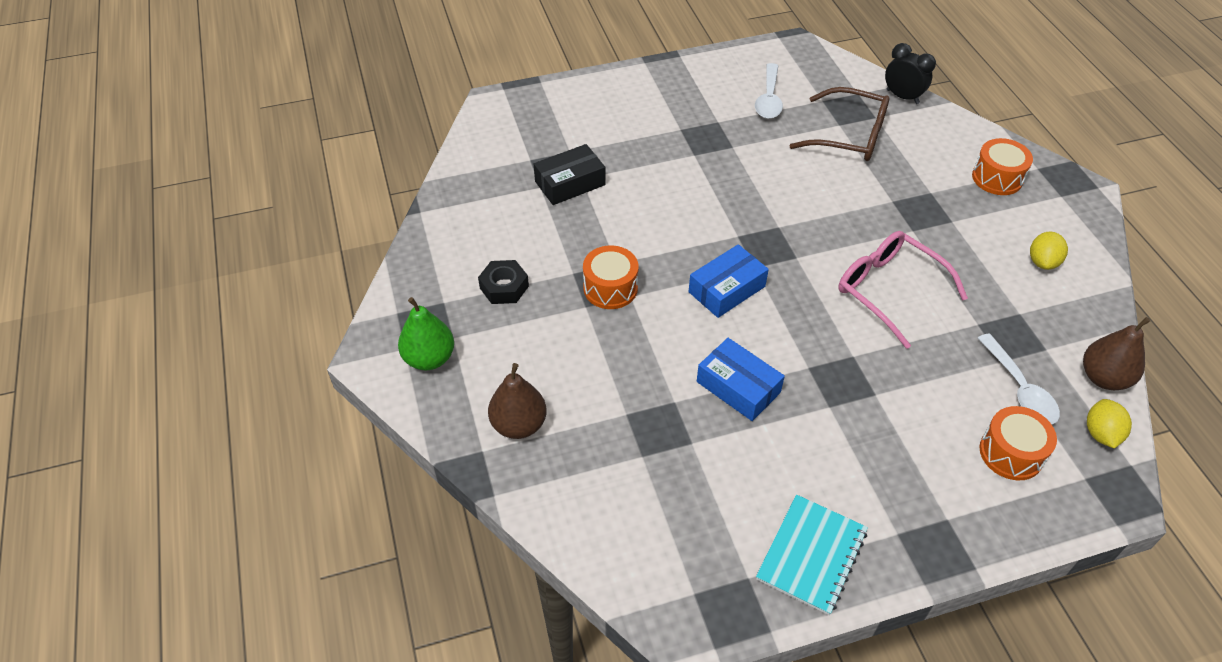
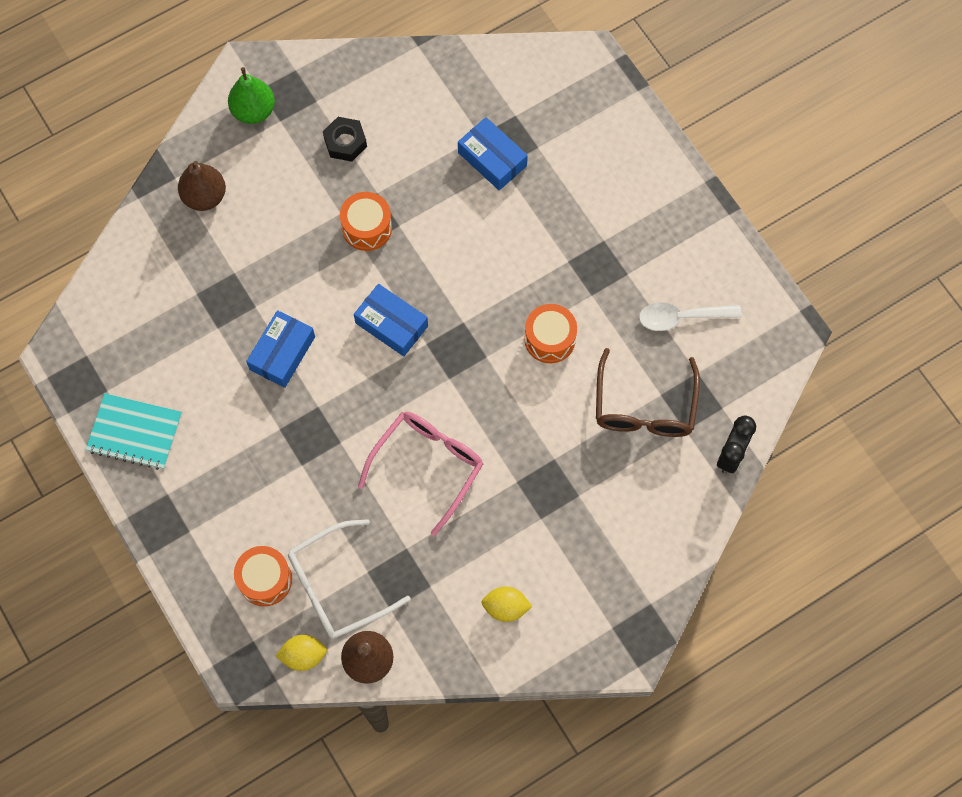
camera: 75 degrees right, 20 degrees up
(570, 183) = (492, 159): black box -> blue box
(997, 178) = (621, 561): orange drum -> orange drum (550, 339)
(1020, 389) = (337, 586): white spoon -> white glasses

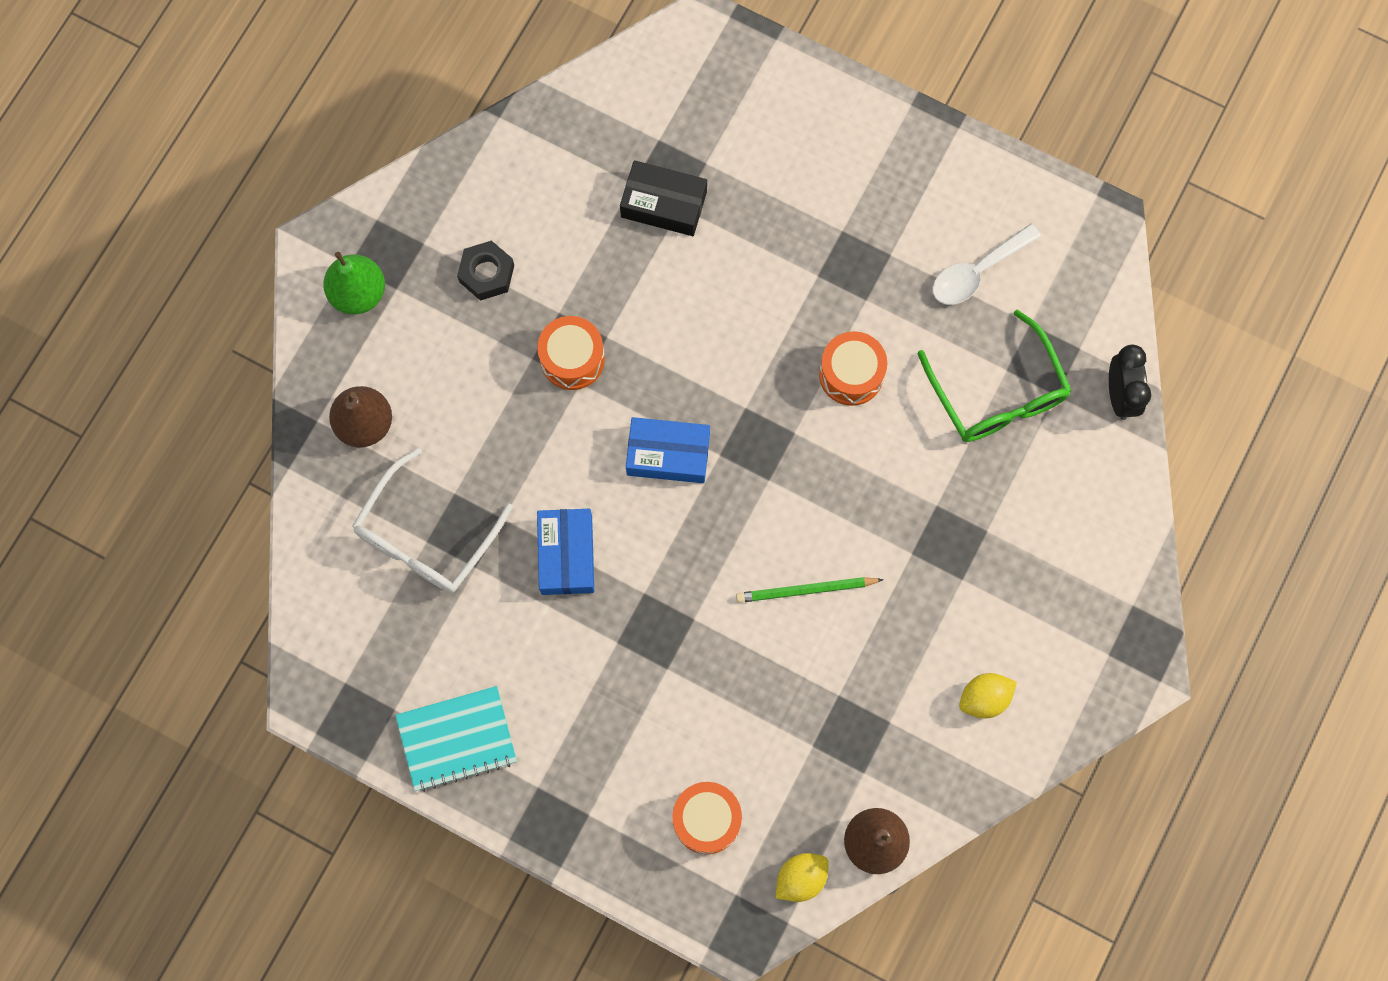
camera: 30 degrees left, 5 degrees up
(337, 586) = (790, 781): white glasses -> white glasses (426, 536)
(428, 466) = (806, 590): pink glasses -> green pencil
(492, 159) = (664, 204): blue box -> black box
(644, 407) = (997, 393): brown glasses -> green glasses

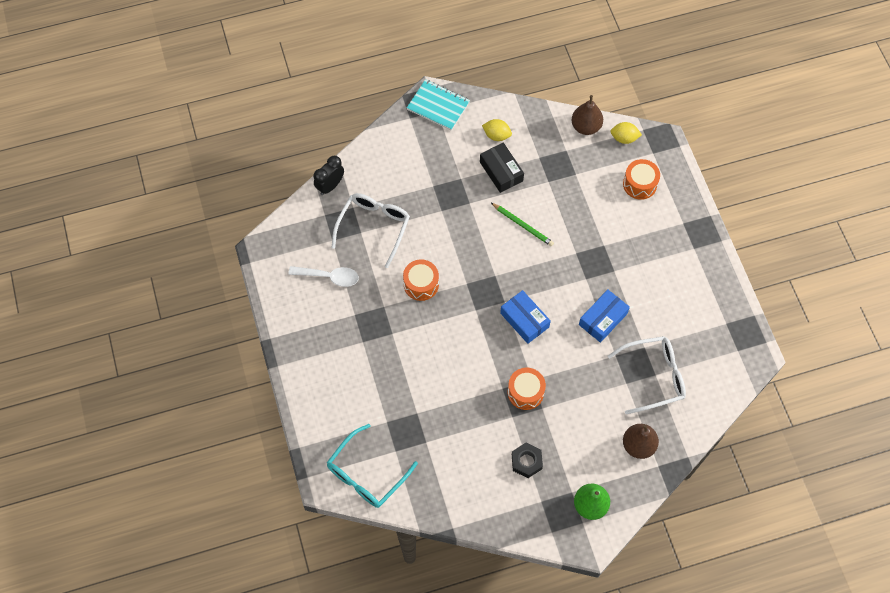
camera: 135 degrees left, 10 degrees down
(457, 739) = (710, 291): turquoise notebook -> turquoise notebook (438, 106)
(664, 82) = (366, 474): none -> turquoise glasses
(664, 204) = (422, 421): black box -> black box (501, 171)
(997, 393) = (374, 227): green glasses -> white glasses

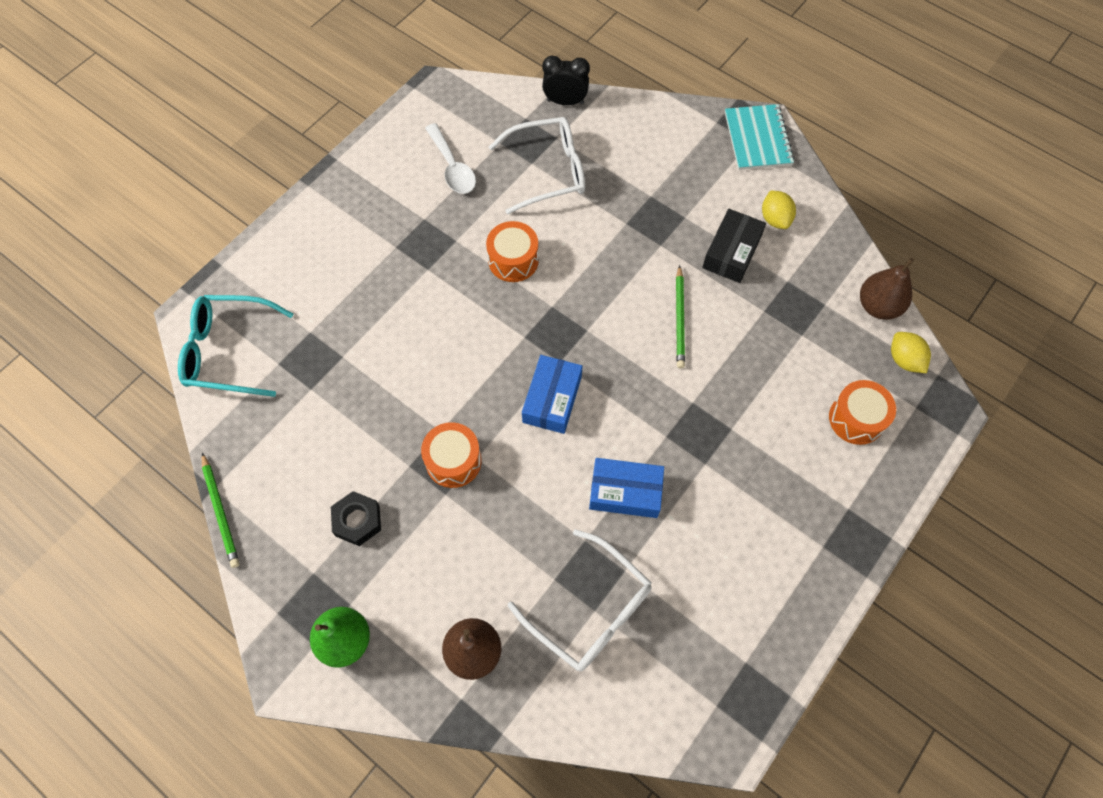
camera: 55 degrees right, 0 degrees up
(470, 531) = (221, 512): none -> green pencil

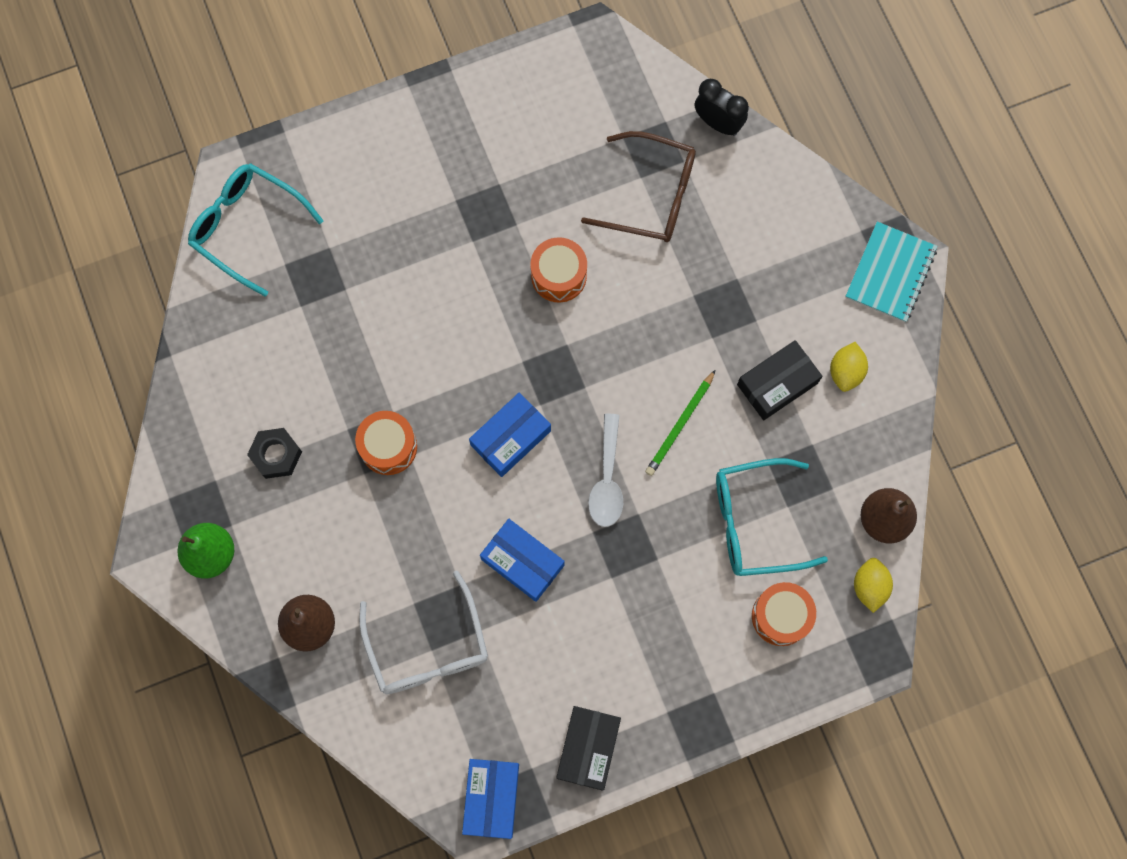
camera: 30 degrees right, 10 degrees up
(221, 512) = (166, 381): green pencil -> none
(452, 167) = (559, 140): white spoon -> white spoon (607, 480)
(548, 171) = (651, 196): white glasses -> brown glasses
(729, 711) = (491, 798): none -> blue box
(781, 616) = (588, 748): none -> black box
(786, 359) = (755, 522): none -> turquoise glasses

